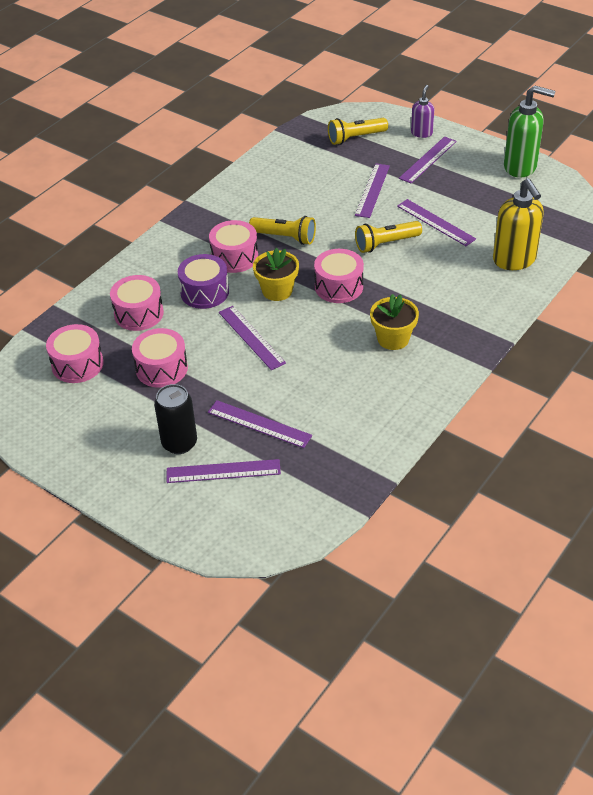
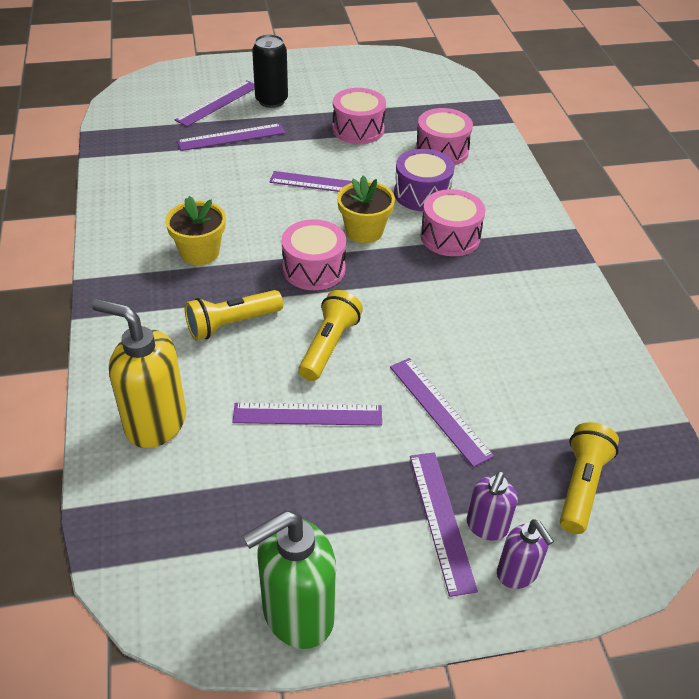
camera: 130 degrees right, 0 degrees up
(77, 364) = (420, 101): pink drum -> none
(285, 237) = (439, 285): yellow flashlight -> yellow flashlight (232, 324)
(413, 149) = (486, 526): none -> purple soap dispenser

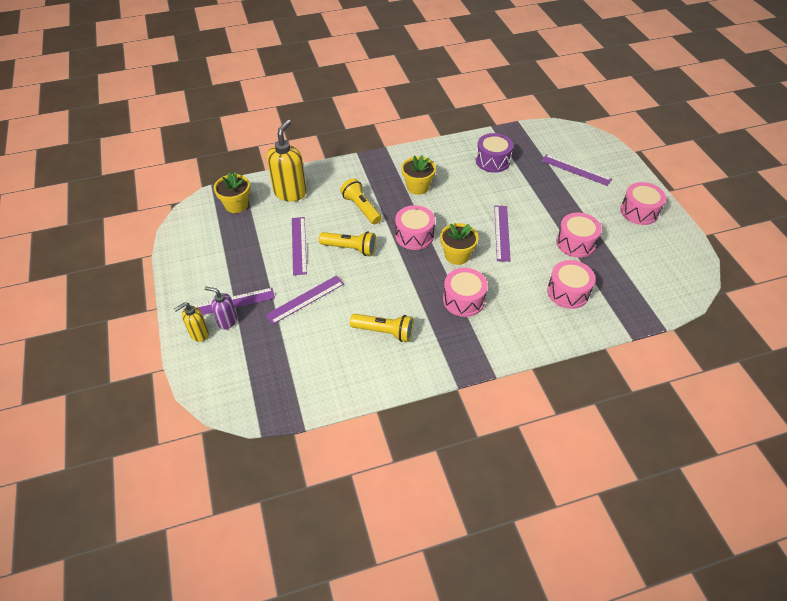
camera: 85 degrees right, 5 degrees up
(164, 517) = (236, 205): none -> yellow flower pot
(231, 137) = (538, 182): purple ruler -> none
(271, 101) = (592, 194): black can -> none
(297, 614) = (184, 254): green soap dispenser -> none
(313, 75) = (639, 211): none -> pink drum
(422, 194) = (508, 283): purple drum -> purple drum (492, 161)
(517, 573) = (199, 334): purple soap dispenser -> yellow soap dispenser
(581, 486) = (252, 365): yellow flashlight -> yellow flashlight (384, 332)

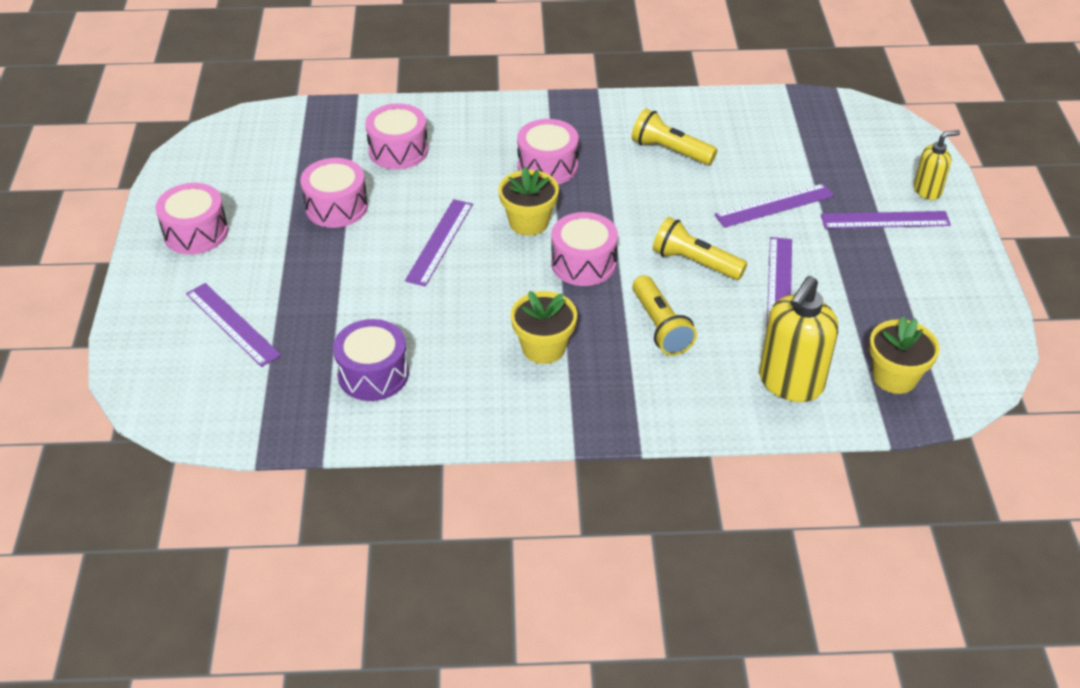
camera: 165 degrees left, 5 degrees down
(227, 321) = (889, 198): purple soap dispenser -> none

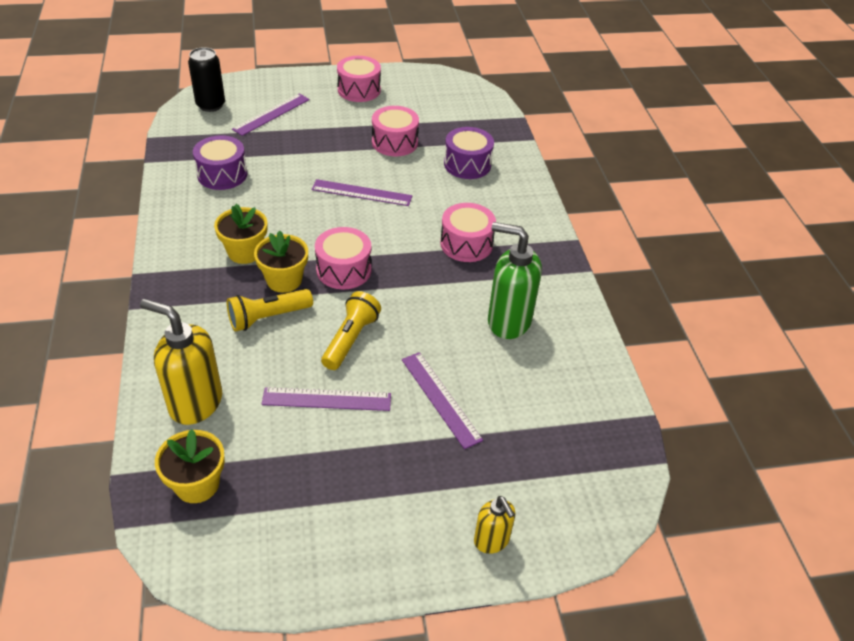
camera: 80 degrees right, 0 degrees up
(185, 393) = (210, 105): none -> black can
(398, 150) = (467, 164): pink drum -> purple drum
(528, 222) = (391, 237): yellow flower pot -> yellow flower pot (284, 280)
(670, 151) = (508, 321): yellow flashlight -> green soap dispenser
(885, 220) = (432, 494): purple ruler -> none

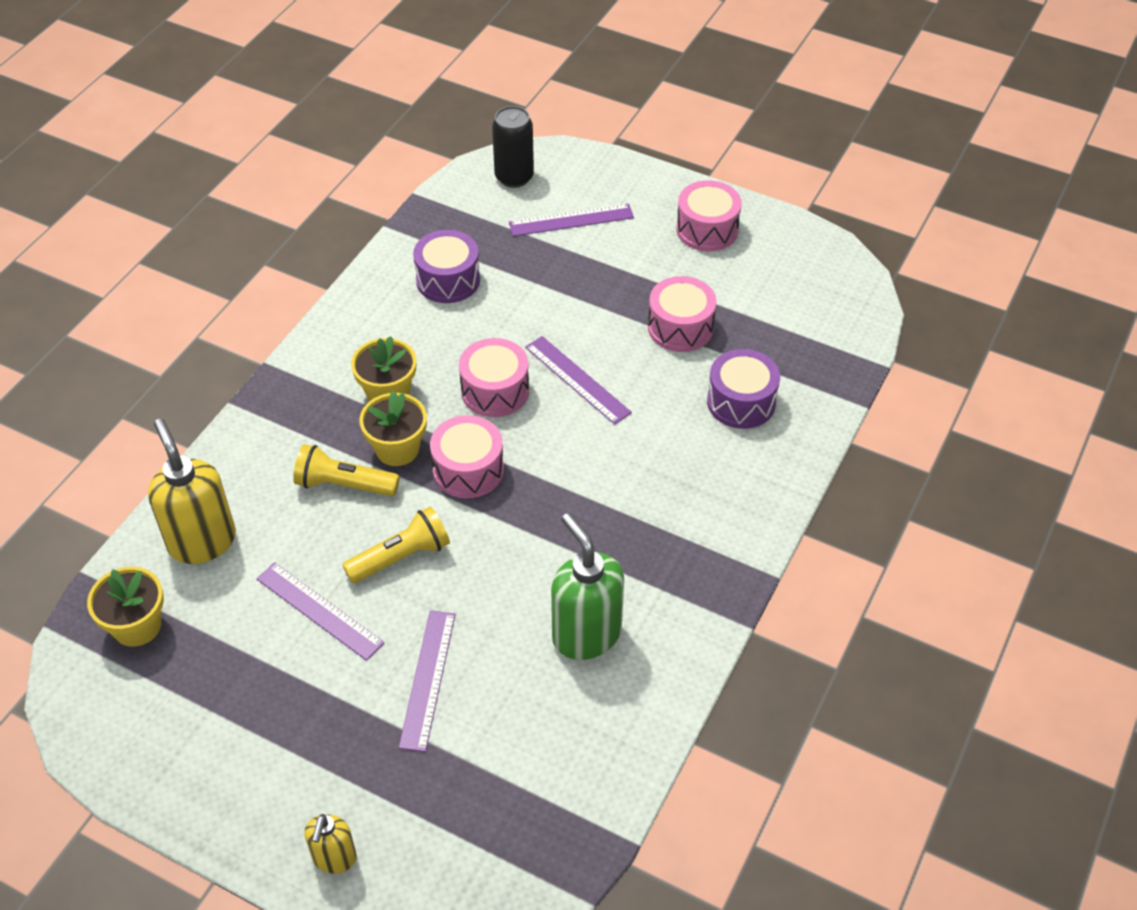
camera: 40 degrees right, 5 degrees up
(466, 244) = (634, 510): pink drum -> pink drum (495, 391)

